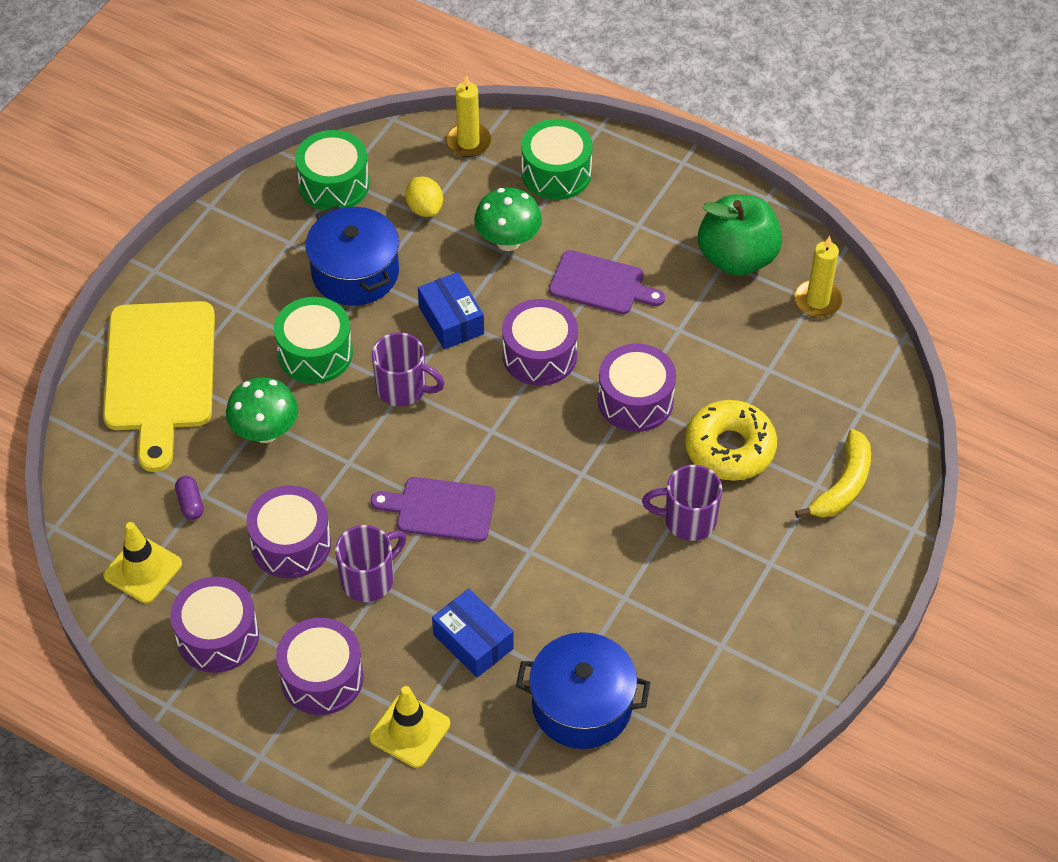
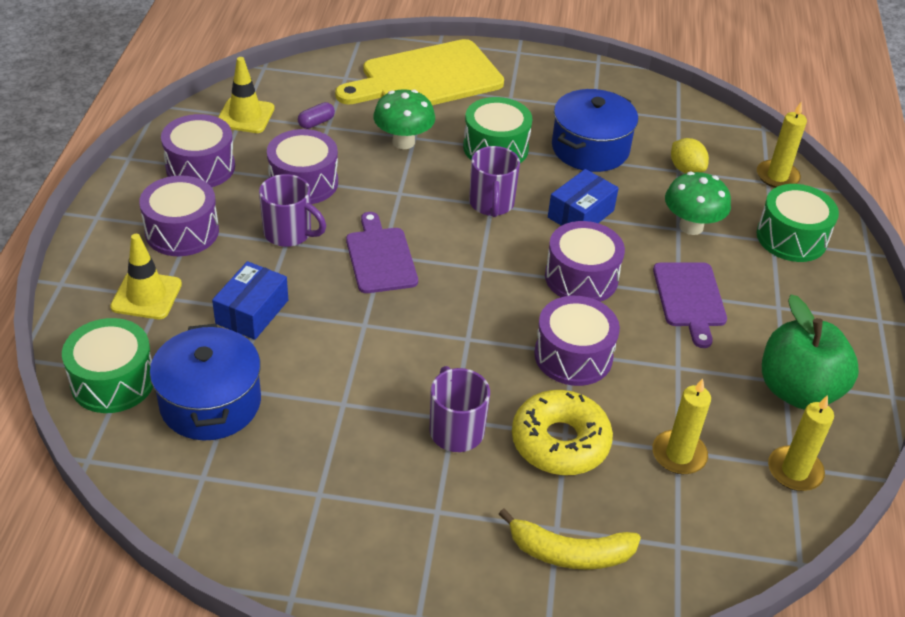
camera: 65 degrees right, 10 degrees down
(334, 184) = (669, 115): green drum -> green drum (113, 381)
(425, 208) = (686, 169): yellow lemon -> yellow lemon turned 75 degrees counterclockwise
(773, 370) = (679, 455): none -> yellow candle

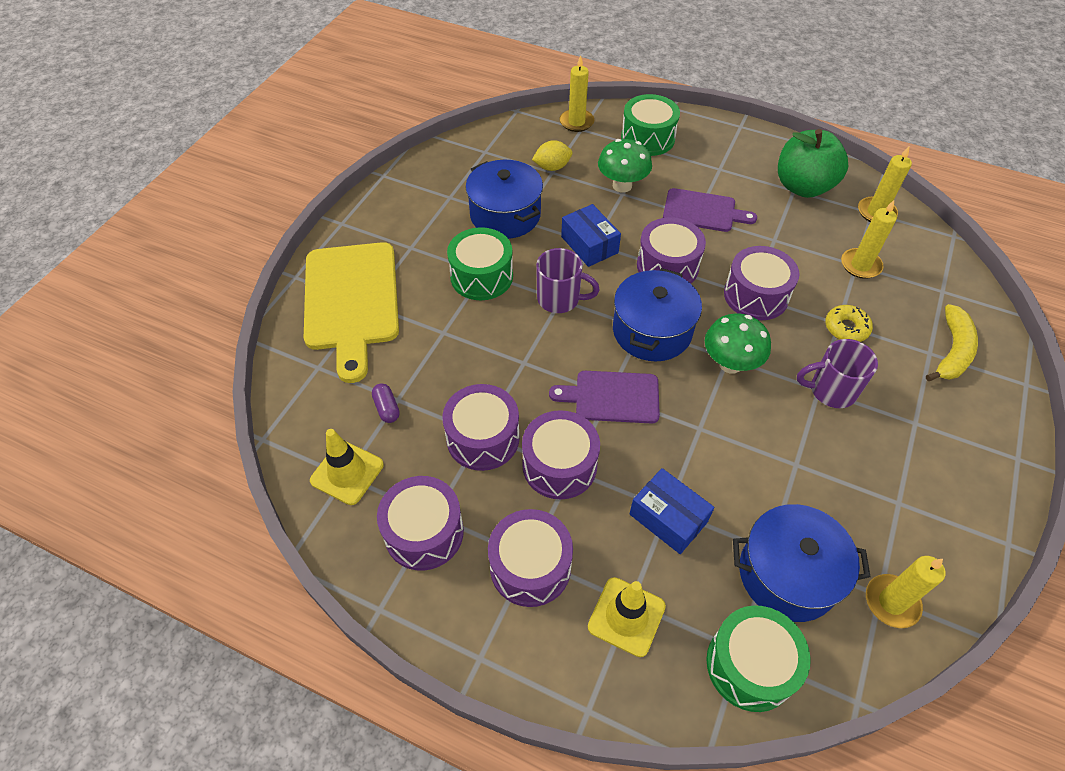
camera: 70 degrees left, 10 degrees up
(196, 487) = (891, 602): none -> yellow candle
(289, 233) = (559, 465): purple mug -> purple drum
(403, 142) = (447, 342): green mushroom -> green mushroom (730, 364)
(479, 275) = (652, 331): none -> blue pot
(560, 442) = (846, 328): yellow donut -> yellow donut, size x0.57

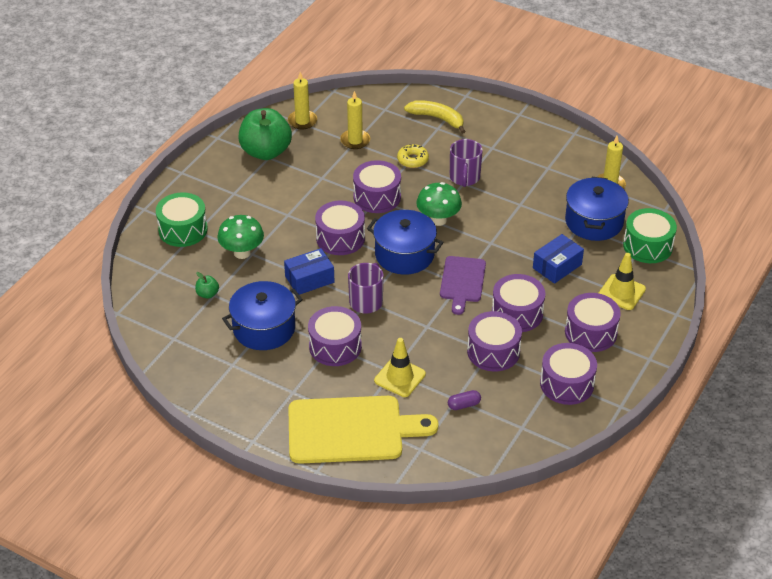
camera: 85 degrees left, 10 degrees down
(347, 472) = (519, 426): yellow traffic cone -> yellow traffic cone (399, 377)
(481, 276) = (335, 346): green drum -> purple drum
(552, 167) = (207, 294): yellow lemon -> green apple
(576, 122) = (147, 273): yellow candle -> none
(703, 211) = (283, 210): purple cutting board -> none

